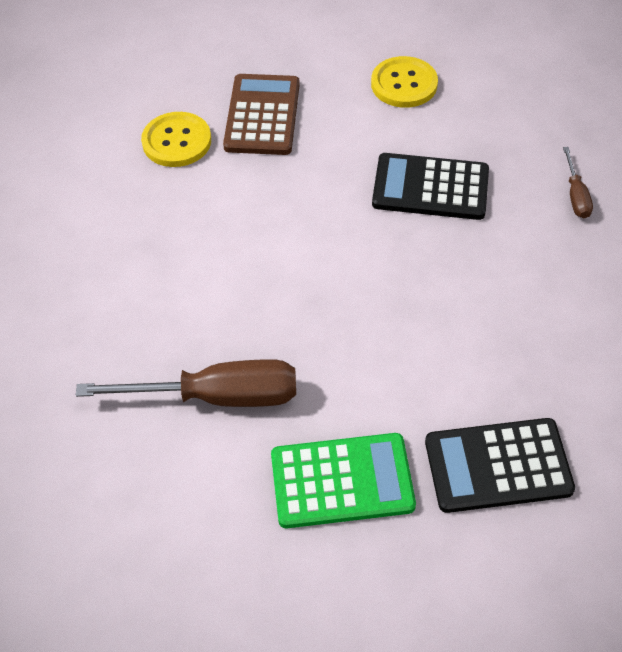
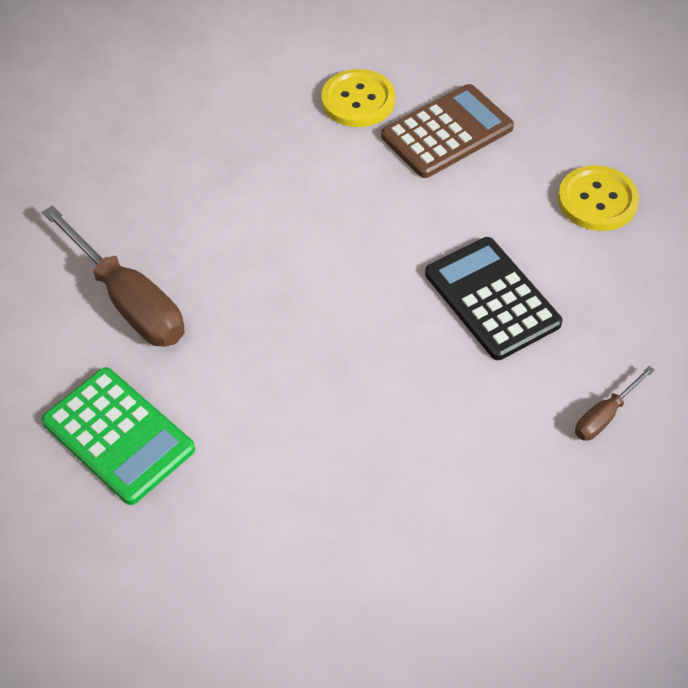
camera: 50 degrees right, 0 degrees up
(498, 466) = (227, 540): black calculator -> none

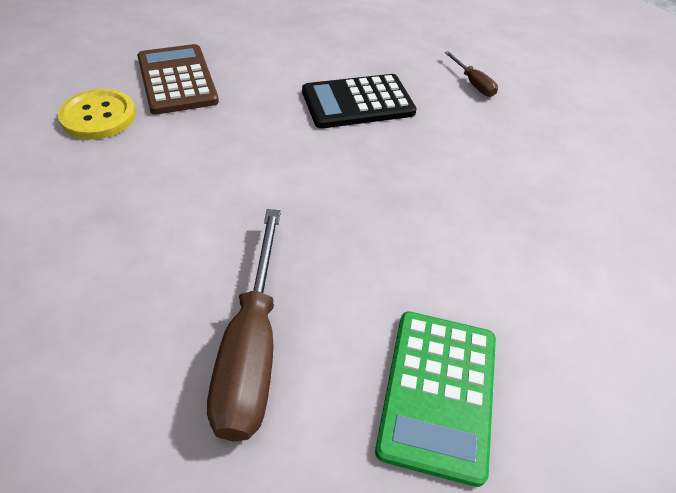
camera: 80 degrees left, 5 degrees down
(118, 435) = (438, 392): green calculator -> green calculator turned 135 degrees clockwise
(129, 300) = (252, 348): brown screwdriver -> brown screwdriver turned 120 degrees clockwise
(597, 200) = (291, 37): yellow button -> none

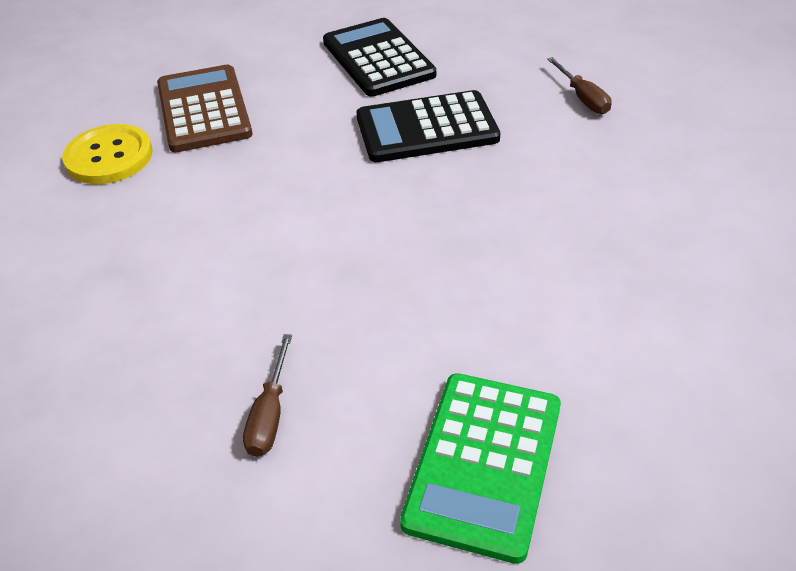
camera: 10 degrees right, 5 degrees down
(252, 348) = (270, 414): brown screwdriver -> brown screwdriver, size x0.48
(314, 46) = (378, 59): none -> black calculator

